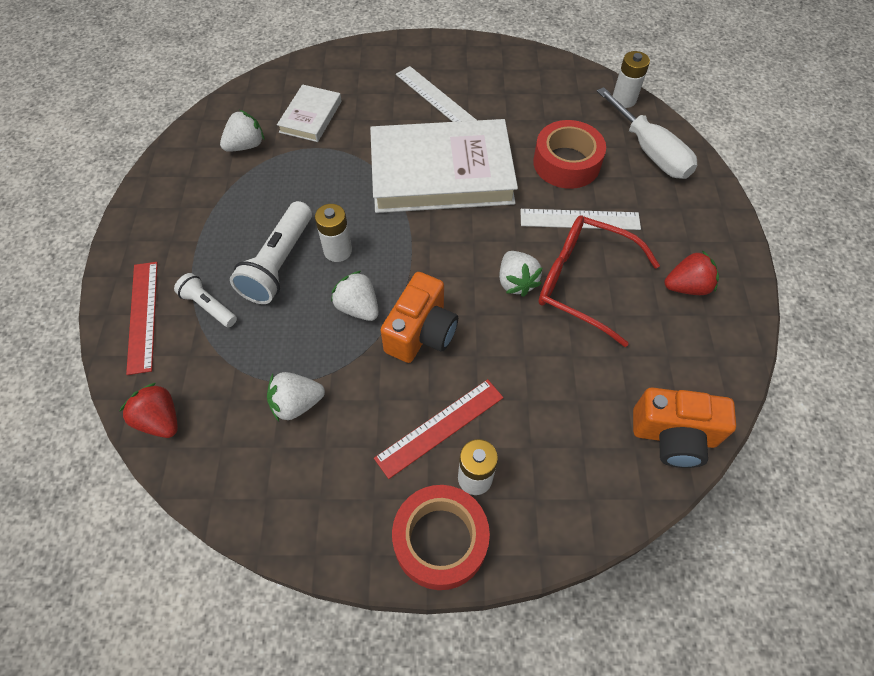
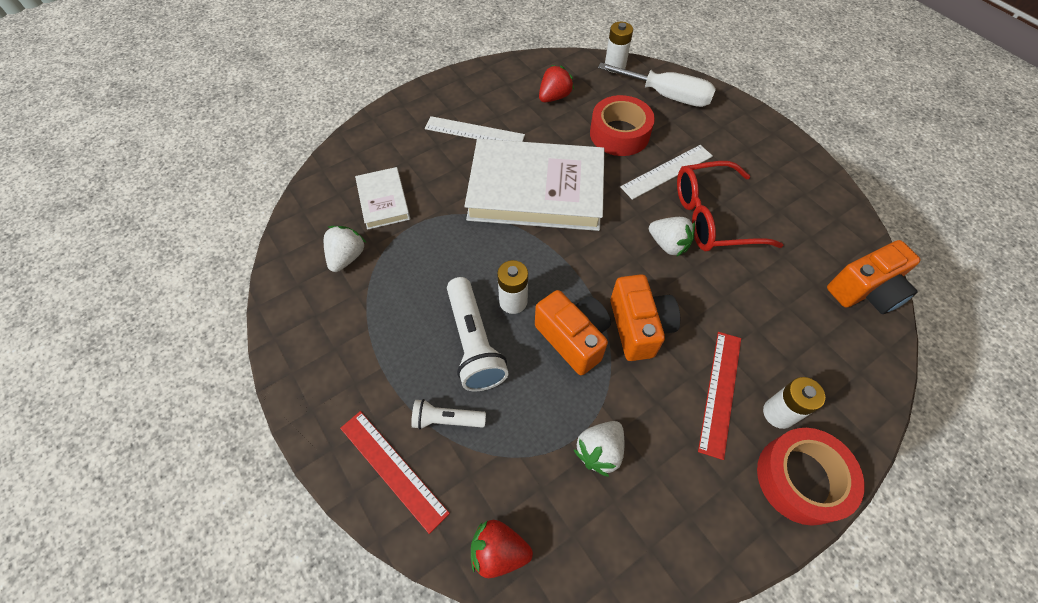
camera: 35 degrees left, 0 degrees up
(358, 307) = (573, 338): white strawberry -> orange camera
(441, 173) = (536, 191): white book -> white book turned 45 degrees clockwise
(686, 287) = (777, 180): red strawberry -> red strawberry (554, 97)

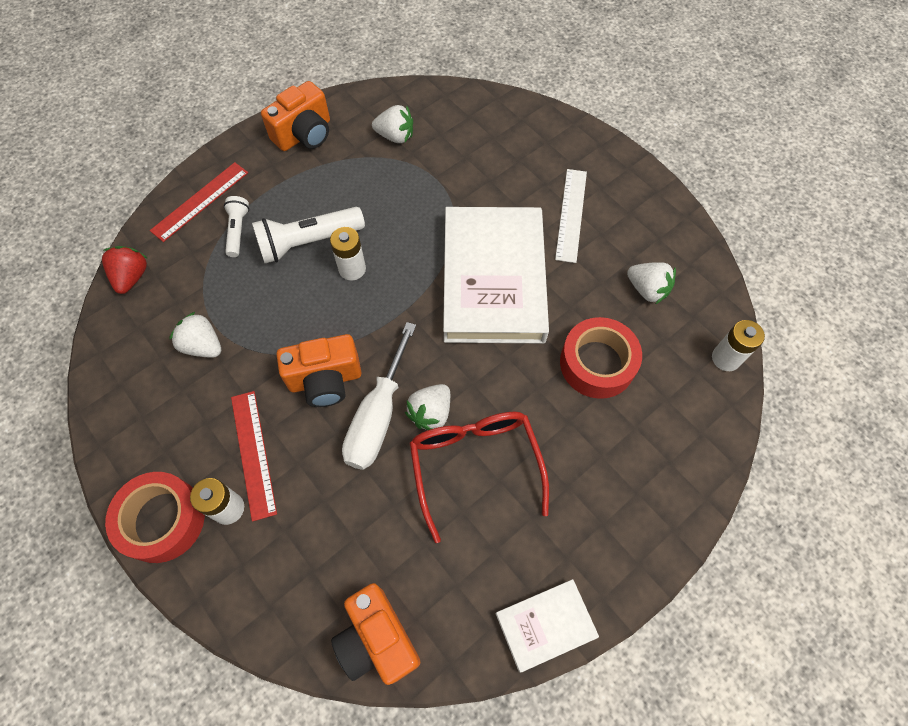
camera: 85 degrees right, 5 degrees up
(383, 201) = (463, 151): white book -> white book (545, 625)
(554, 97) = (647, 289): red strawberry -> white strawberry
(573, 338) = (313, 321): orange camera -> orange camera (304, 134)
(666, 96) = (681, 423): white screwdriver -> white screwdriver (378, 416)
(667, 172) = (542, 417): white ruler -> none
(720, 392) = (253, 453): red ruler -> red ruler turned 60 degrees clockwise

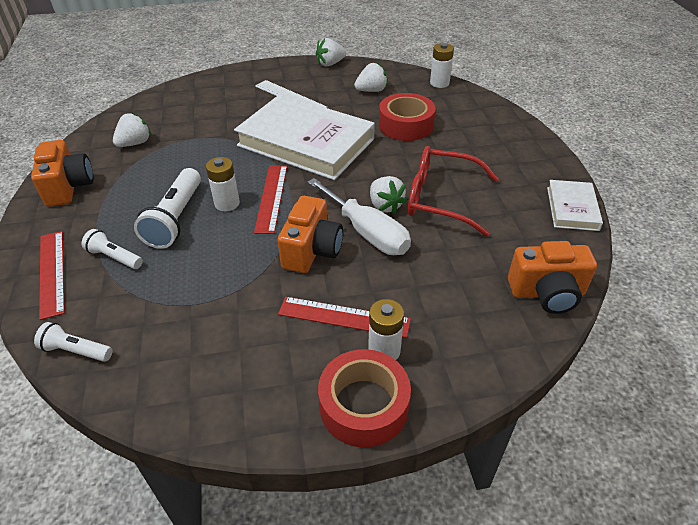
camera: 60 degrees left, 20 degrees down
(132, 277) = (76, 351): red strawberry -> white flashlight
(203, 345) = (208, 318): white strawberry -> white strawberry (330, 64)
(382, 301) = (271, 198): none -> red ruler

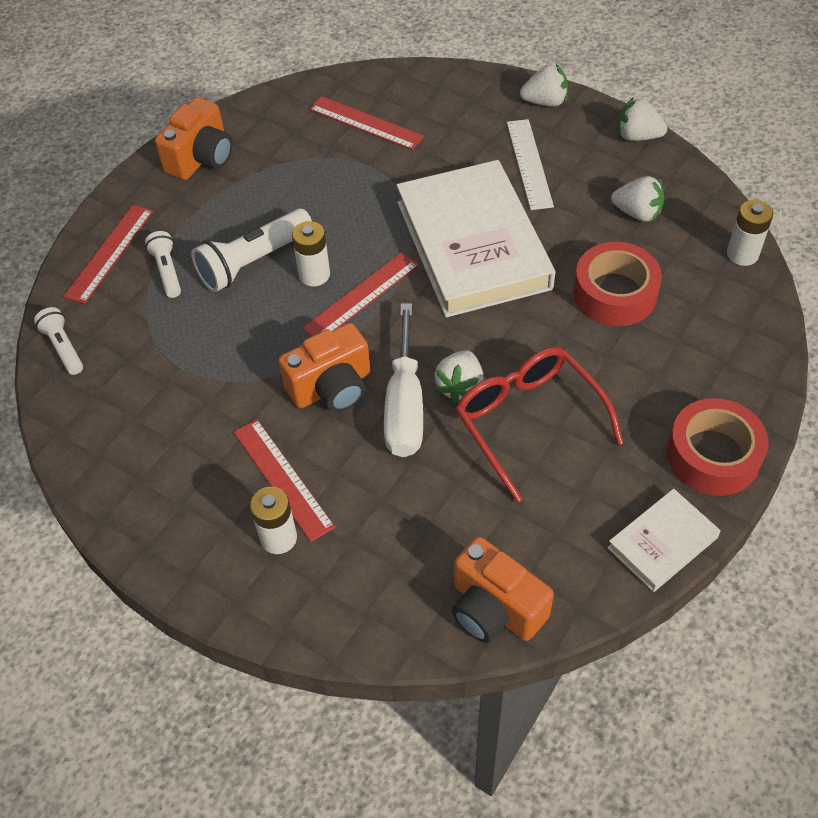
camera: 45 degrees right, 10 degrees up
(135, 143) = (305, 135): white strawberry -> white strawberry (545, 102)
(169, 121) = (366, 123): none -> red ruler
(364, 405) = (209, 570): red tape -> red tape (713, 455)

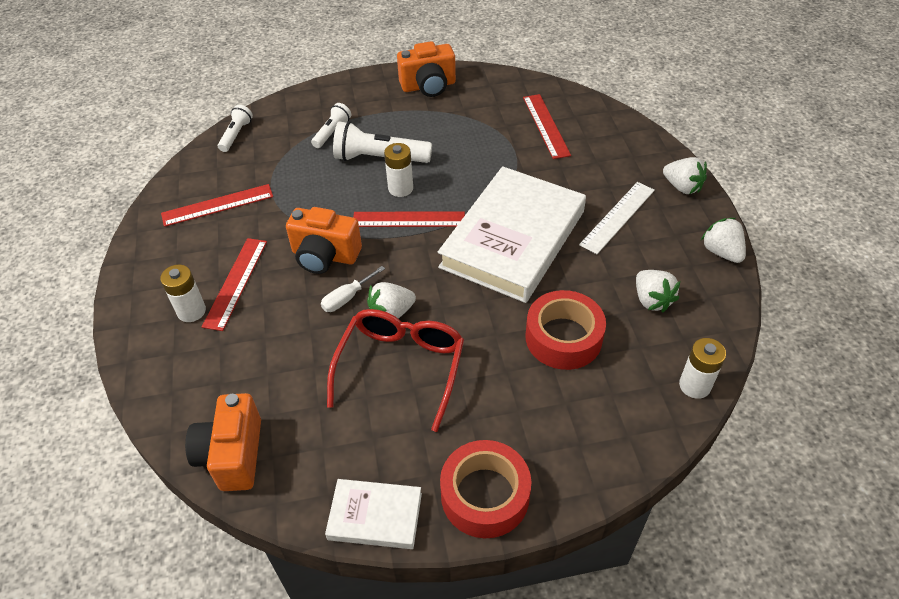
camera: 45 degrees right, 5 degrees down
(109, 253) = (319, 104): red ruler -> red ruler (217, 205)
(404, 406) = (347, 298): white screwdriver -> white screwdriver, size x0.51

